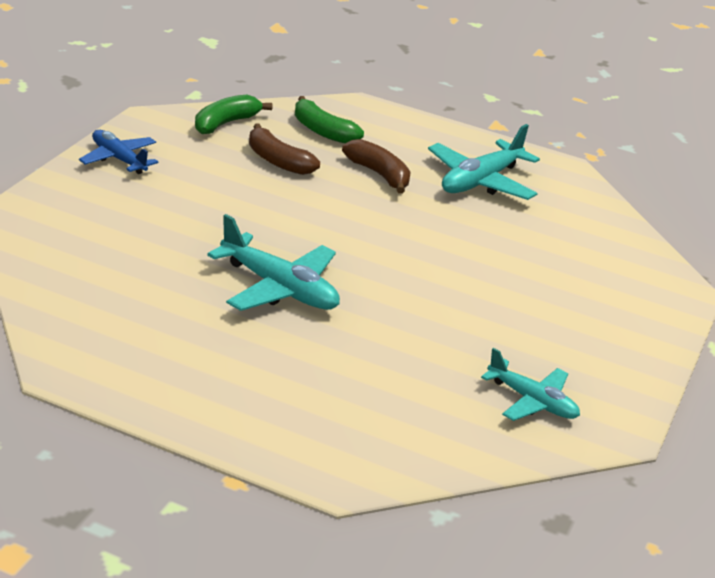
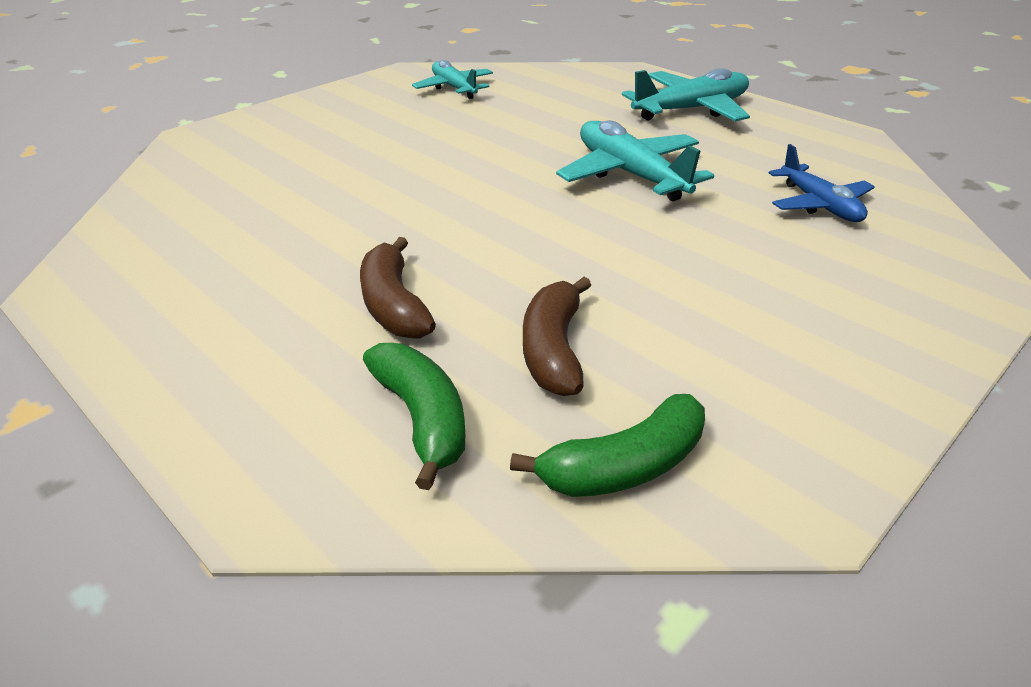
camera: 155 degrees left, 5 degrees up
(118, 159) = (851, 382): blue plane -> blue plane (819, 205)
(277, 161) = (553, 350): brown banana -> brown banana turned 150 degrees counterclockwise
(480, 181) = (242, 277): turquoise plane -> turquoise plane (691, 110)

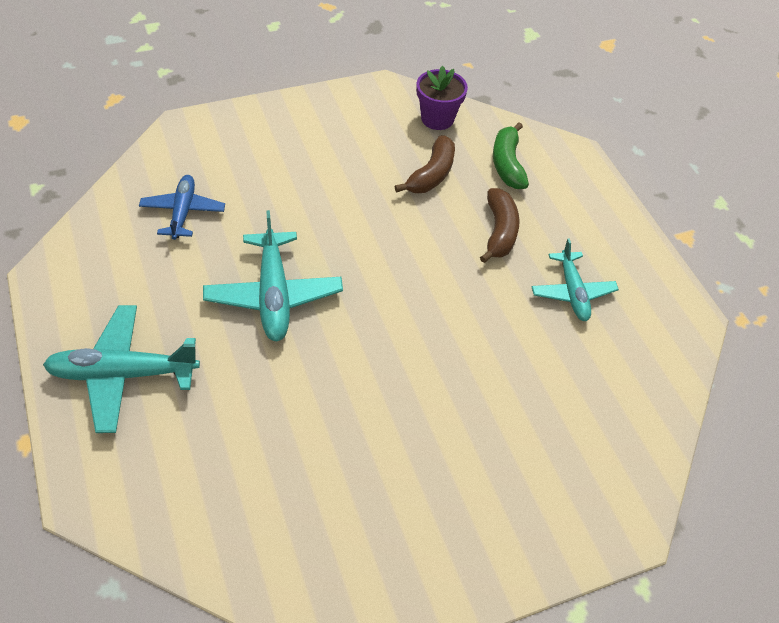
camera: 160 degrees left, 15 degrees up
(454, 88) = (321, 540): turquoise plane -> turquoise plane (572, 292)
(624, 466) = (437, 119): green banana -> purple flower pot

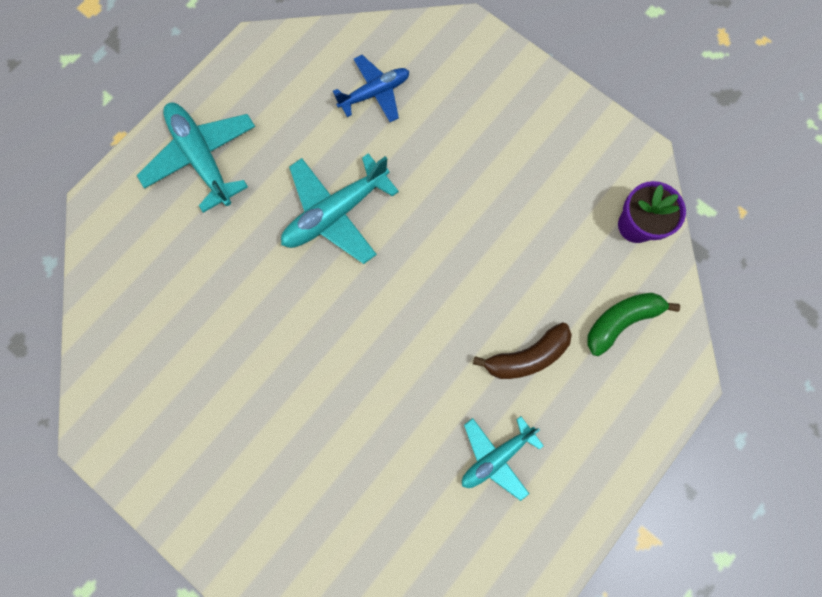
camera: 65 degrees right, 25 degrees up
(431, 175) = (556, 260): brown banana -> none

